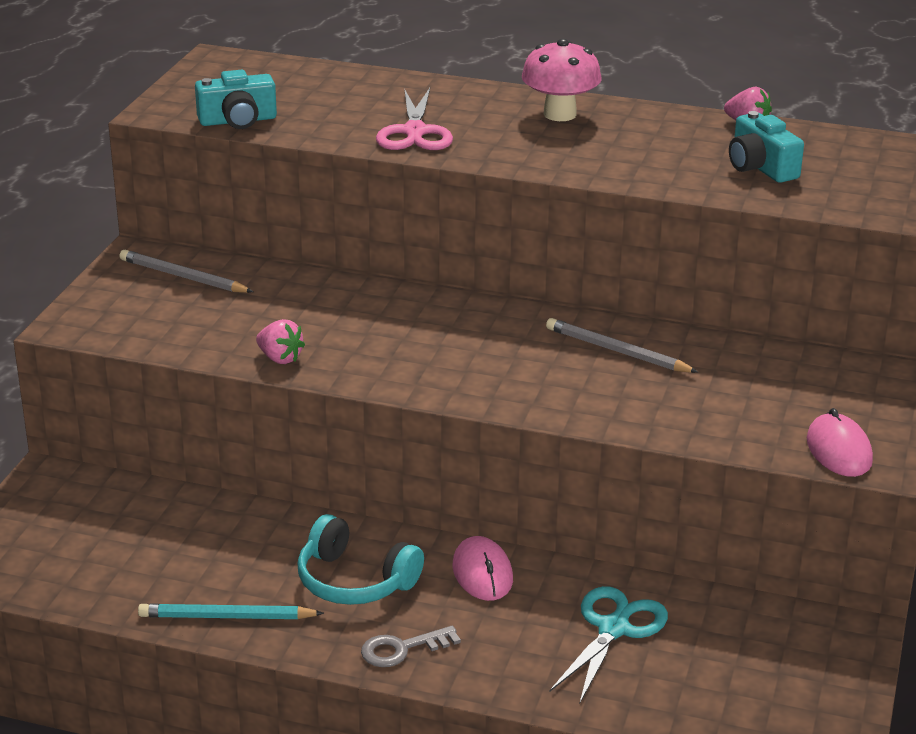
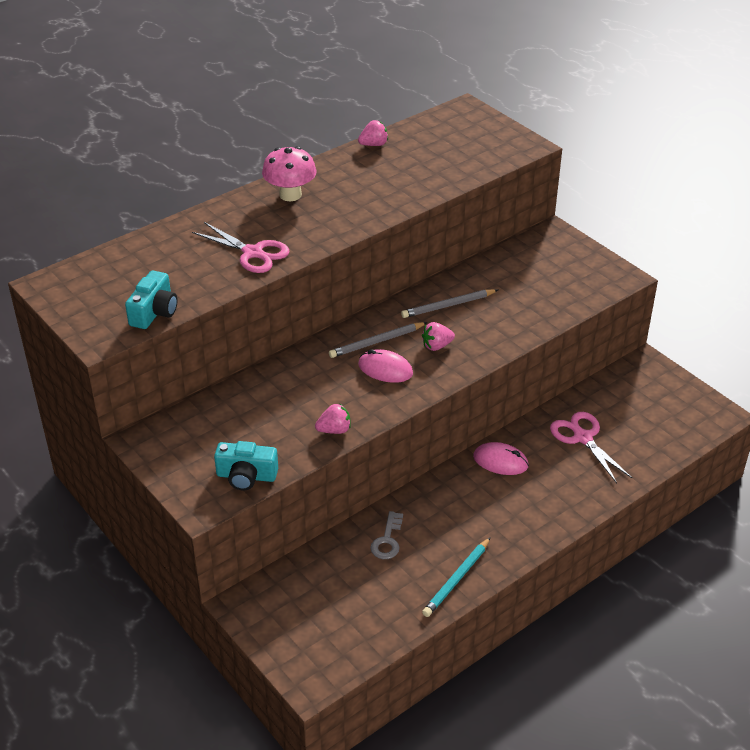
camera: 55 degrees left, 10 degrees up
(183, 277) = (194, 431): grey pencil -> grey pencil (377, 342)
(354, 581) = (467, 513): turquoise headphones -> none
(402, 649) = (540, 521): grey key -> grey key (387, 540)
(523, 371) = (437, 346): none -> pink strawberry
(613, 629) = (583, 438): turquoise scissors -> pink scissors
(760, 167) = (426, 164): turquoise camera -> turquoise camera (246, 476)
(838, 450) = (599, 283): pink mouse -> pink mouse (385, 369)

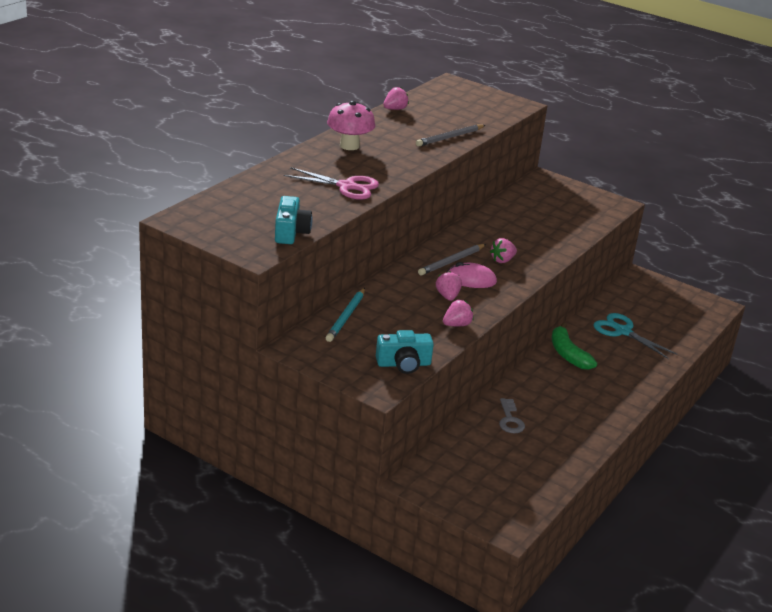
camera: 20 degrees left, 10 degrees down
(345, 390) = (447, 296): none -> pink strawberry
(448, 305) = (493, 232): grey pencil -> grey pencil (450, 137)
(457, 579) = (583, 440): turquoise pencil -> turquoise pencil (346, 317)
(500, 461) = (568, 354): pink mouse -> green banana
(583, 438) = (623, 331): pink scissors -> turquoise scissors

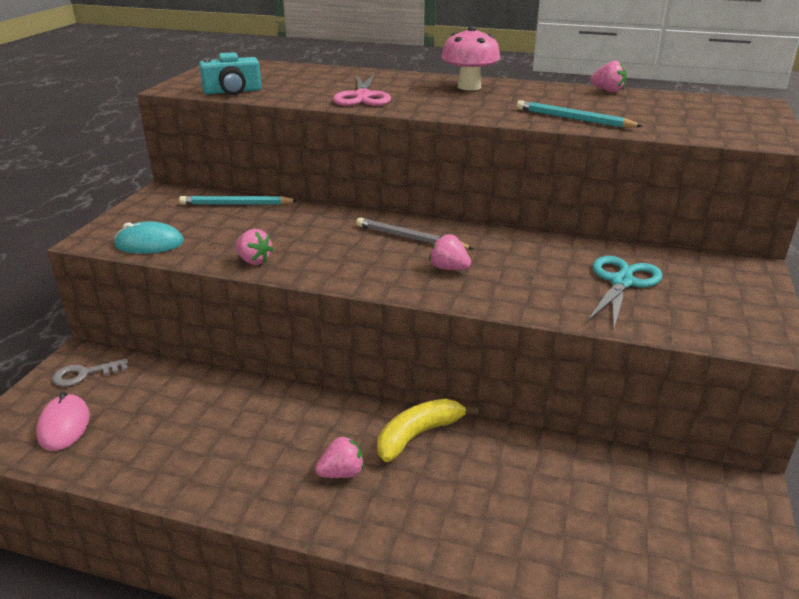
camera: 75 degrees right, 0 degrees up
(403, 364) = (149, 244): turquoise camera -> turquoise mouse
(447, 296) = (320, 247): pink strawberry -> pink strawberry (341, 473)
(450, 137) = (574, 119): grey pencil -> turquoise pencil
(471, 279) = (375, 255): pink mouse -> pink mouse (64, 425)
(510, 420) = (224, 405): grey key -> grey key (85, 374)
(568, 354) = (418, 435): green banana -> yellow banana
(623, 331) = (534, 488): turquoise scissors -> turquoise scissors (622, 282)

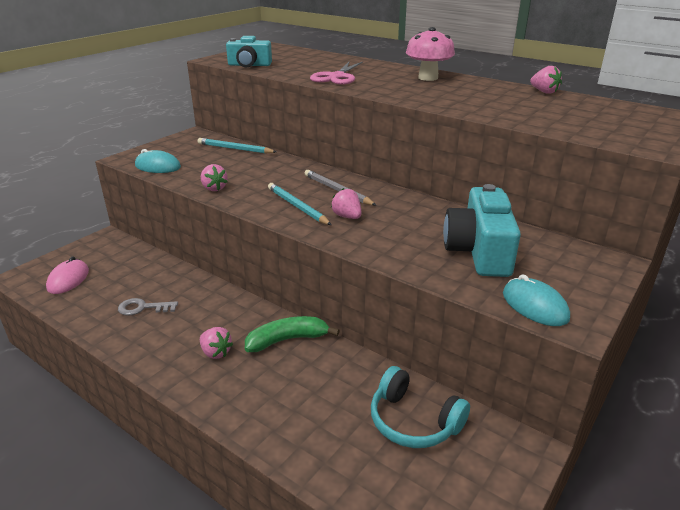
camera: 20 degrees right, 0 degrees up
(85, 374) = (101, 250): grey key -> grey key (143, 308)
(341, 473) = (216, 352): pink strawberry -> pink strawberry turned 45 degrees clockwise
(418, 435) = (287, 340): yellow banana -> green banana
(574, 119) = (486, 110): turquoise pencil -> turquoise pencil (297, 206)
(620, 492) = (413, 421): none -> turquoise headphones
(622, 282) = (479, 251): turquoise scissors -> turquoise camera
(722, 331) = (534, 306): none -> turquoise mouse

